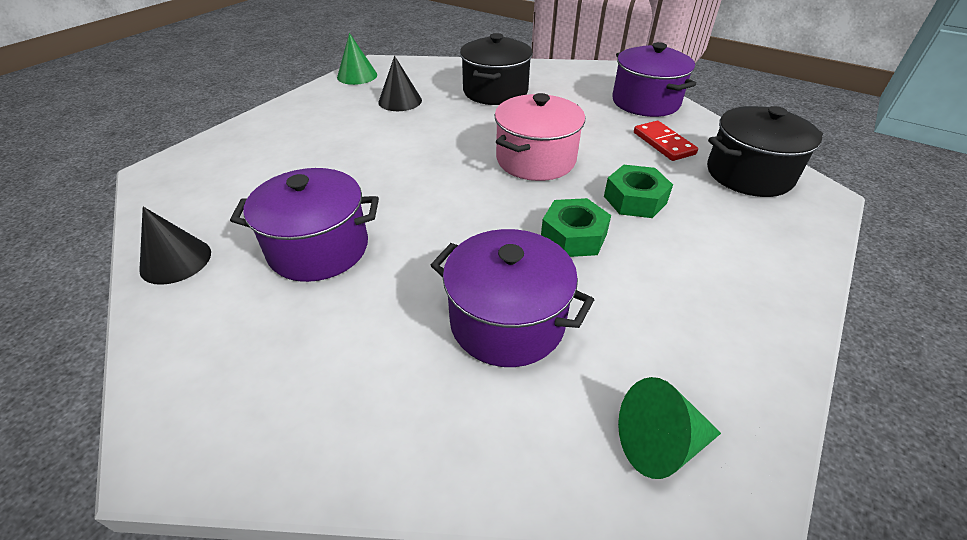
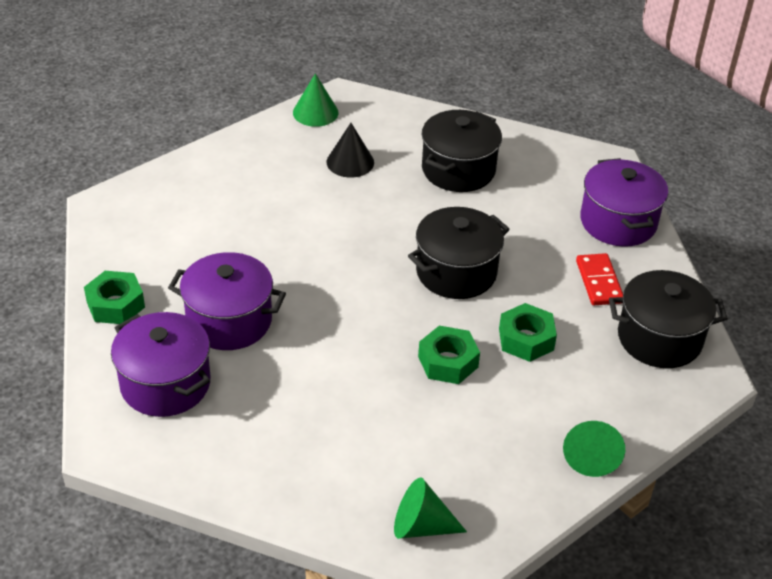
camera: 15 degrees right, 0 degrees up
(176, 260) = (115, 304): black cone -> green nut
(507, 322) = (356, 420): purple pot -> purple pot (165, 384)
(535, 160) = (456, 272): pink pot -> black pot
(781, 294) = (590, 456): none -> green cone

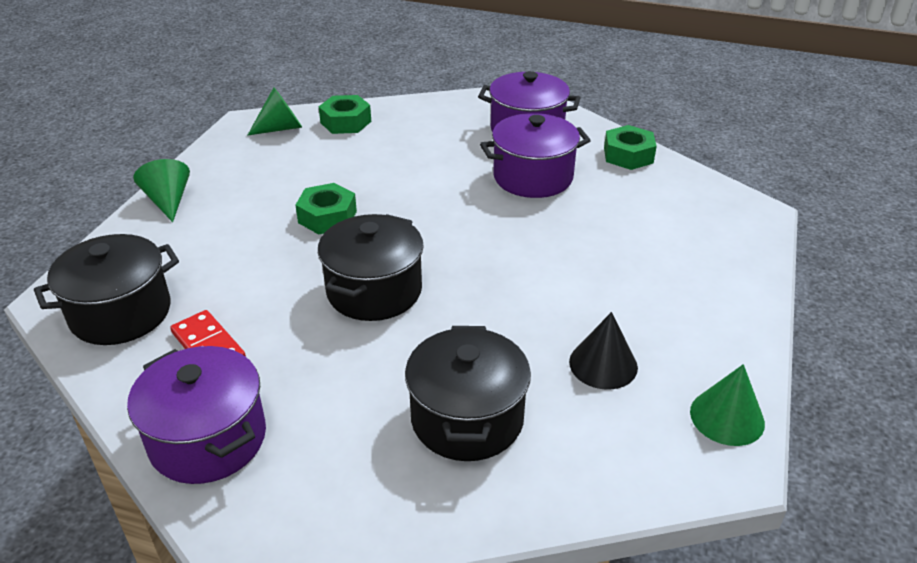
camera: 150 degrees right, 5 degrees down
(526, 339) = (265, 260): green nut -> green nut (345, 122)

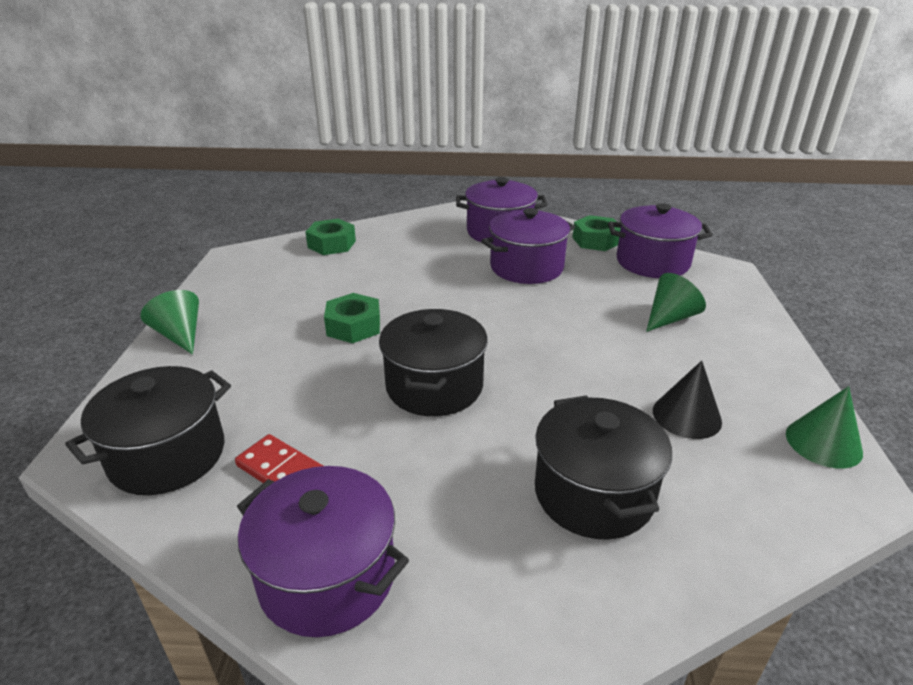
camera: 15 degrees left, 5 degrees down
(281, 128) = (271, 256): green cone -> green cone (670, 318)
(676, 191) = (652, 262): none -> purple pot

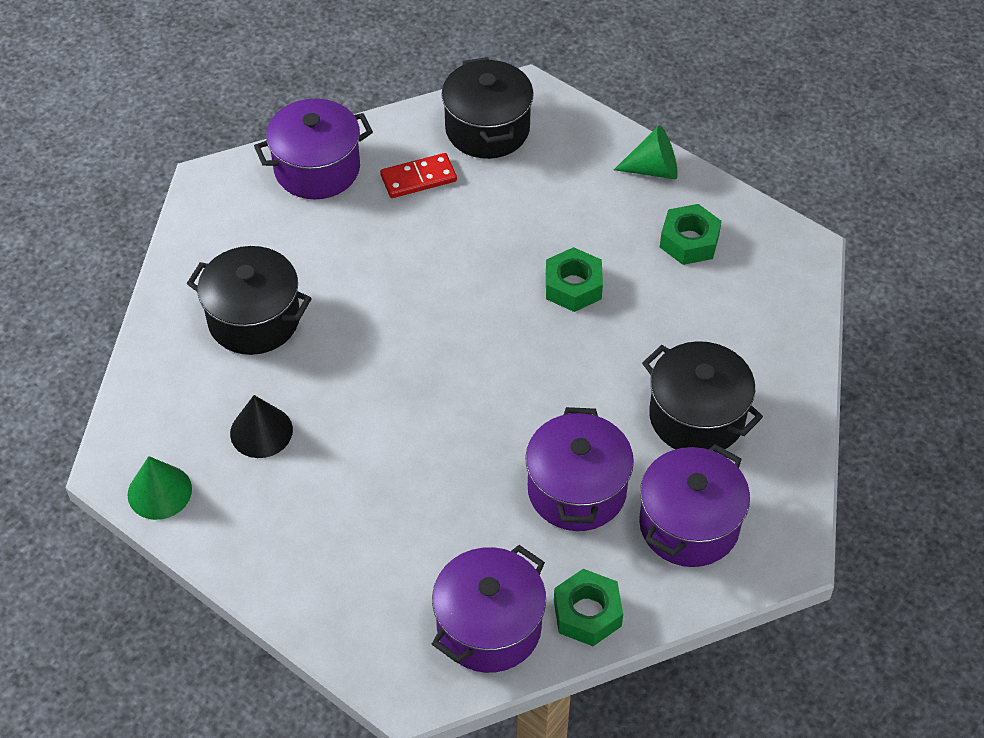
camera: 125 degrees right, 20 degrees up
(332, 244) = (774, 342): green nut -> green nut (689, 241)
(434, 386) = (437, 297): black pot -> black pot (696, 417)
(670, 318) = (379, 540): green cone -> none

